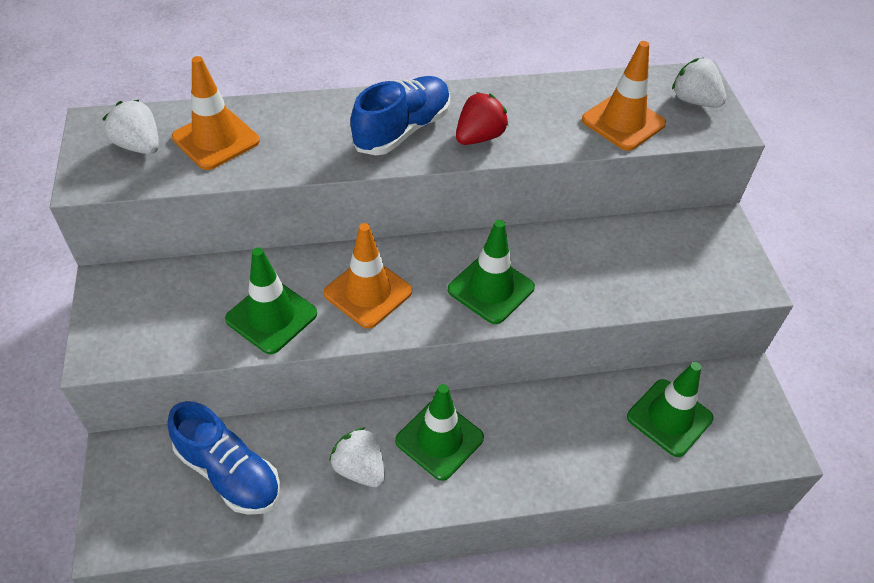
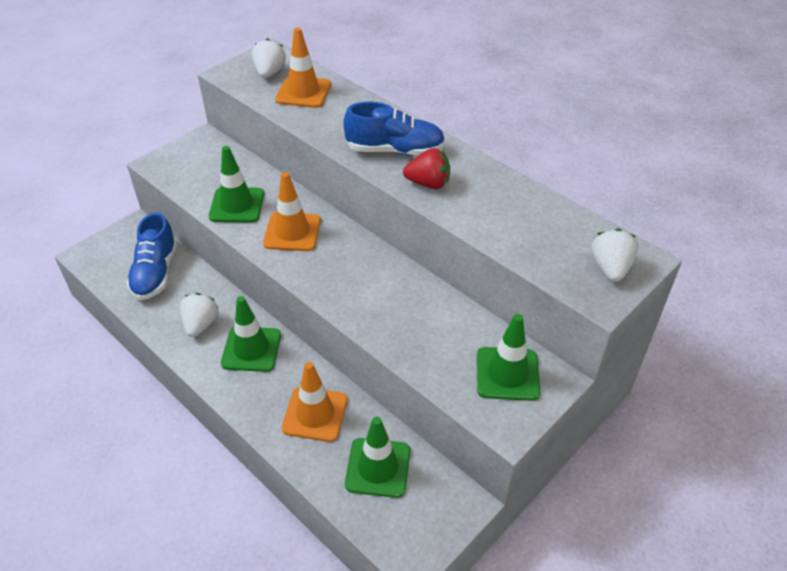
camera: 55 degrees right, 5 degrees down
(491, 288) = (350, 283): green traffic cone -> green traffic cone (507, 374)
(623, 122) = (532, 241): orange traffic cone -> orange traffic cone (315, 414)

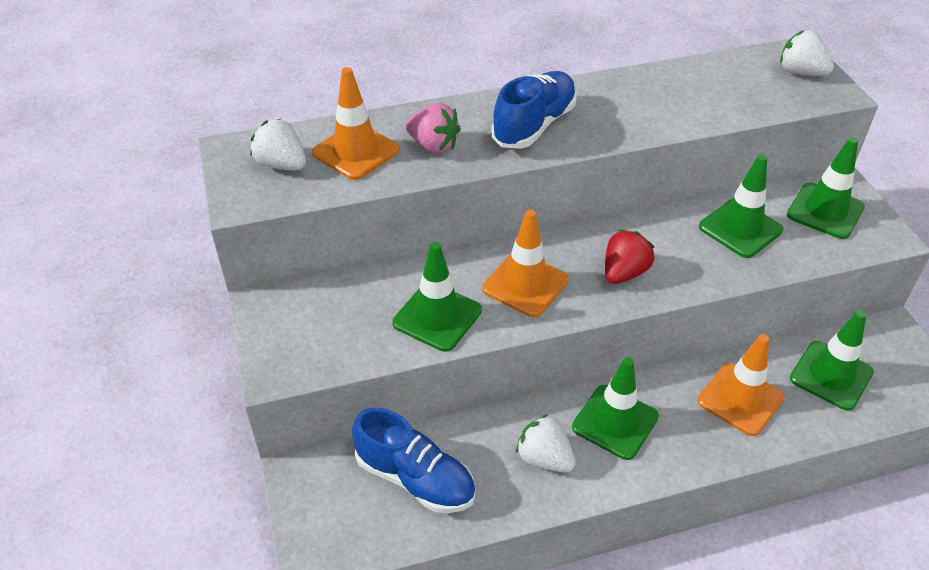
camera: 60 degrees left, 0 degrees up
(335, 118) = (433, 145): none -> pink strawberry
(428, 184) = (609, 124): red strawberry -> red strawberry (624, 273)
(439, 325) = (740, 228): none -> green traffic cone

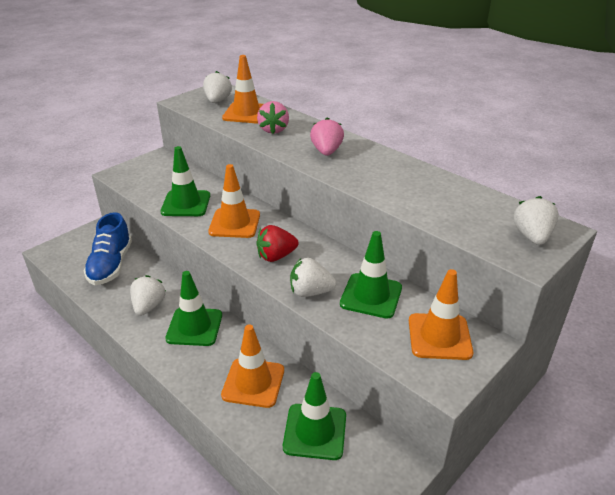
camera: 60 degrees right, 10 degrees down
(534, 125) = (326, 151): blue shoe -> pink strawberry
(624, 273) = (276, 256): red strawberry -> red strawberry turned 150 degrees clockwise
(709, 270) = (310, 292): none -> white strawberry
(825, 211) = (439, 336): green traffic cone -> orange traffic cone

